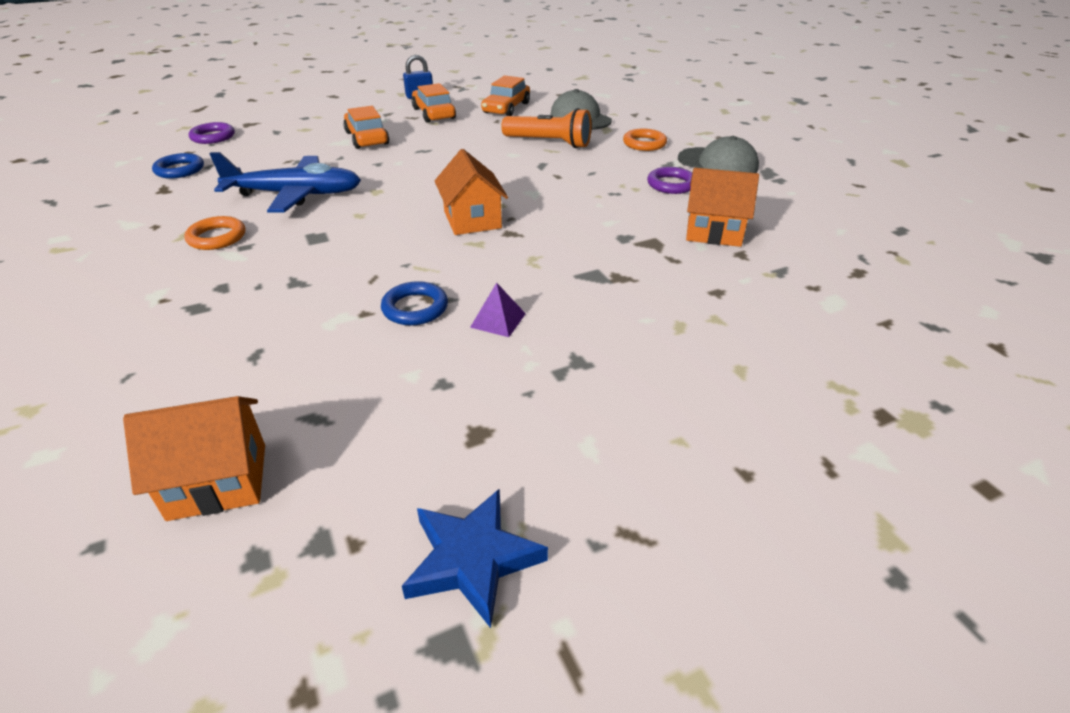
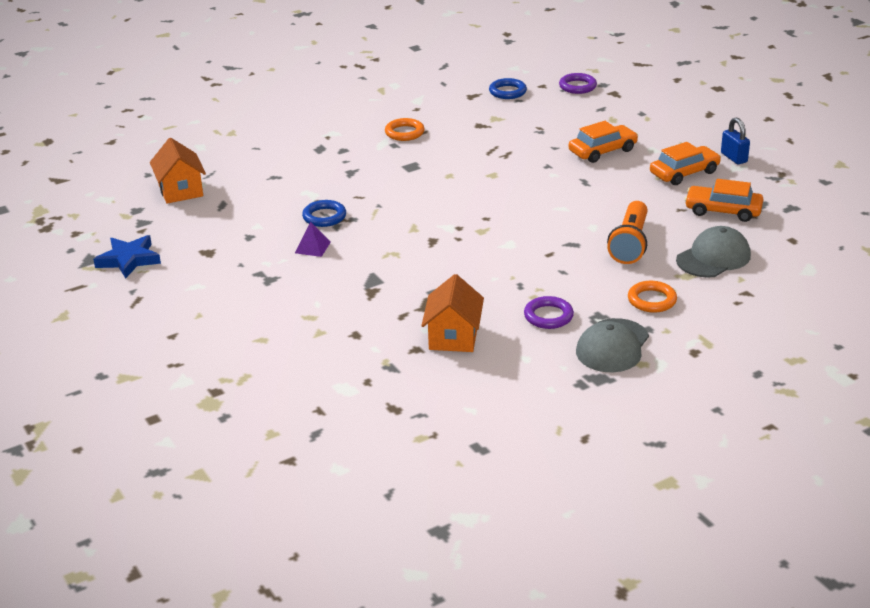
camera: 85 degrees right, 5 degrees down
(294, 195) = (476, 144): blue plane -> none
(472, 220) = (451, 222): orange house -> none

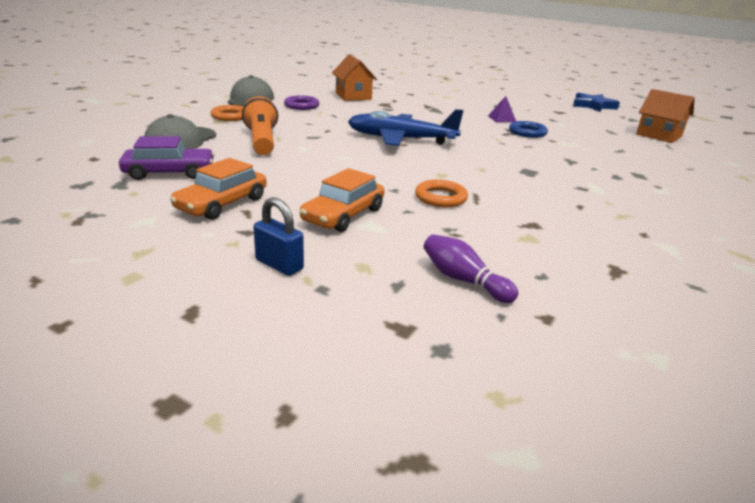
camera: 150 degrees right, 5 degrees down
(404, 133) = (597, 201): orange ring -> orange ring (440, 198)
(481, 225) = (401, 139): none -> blue plane
(507, 92) = (580, 289): blue ring -> none
(564, 105) = (463, 280): none -> purple bowling pin
(577, 86) = (484, 330): purple ring -> none
(723, 211) = (169, 173): orange car -> purple car
(733, 158) = (149, 233): blue padlock -> blue padlock (279, 265)

